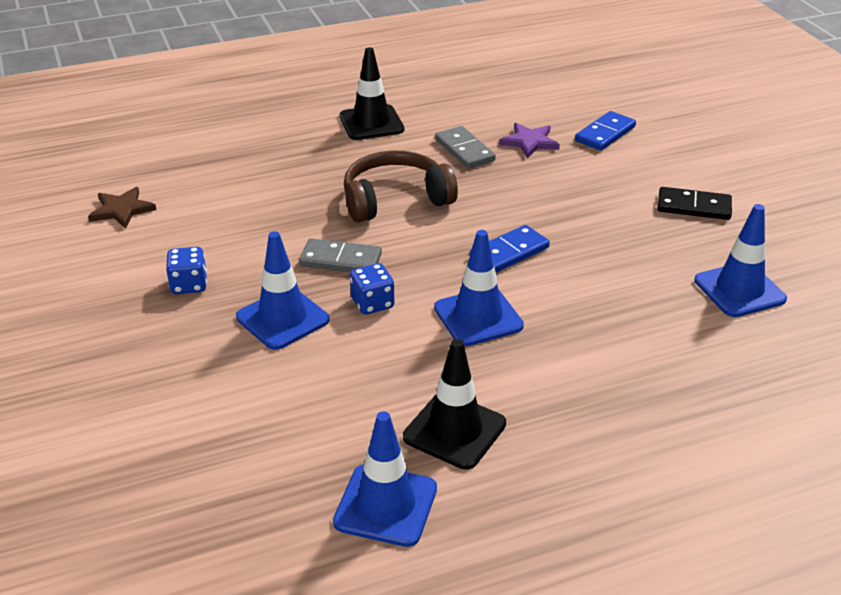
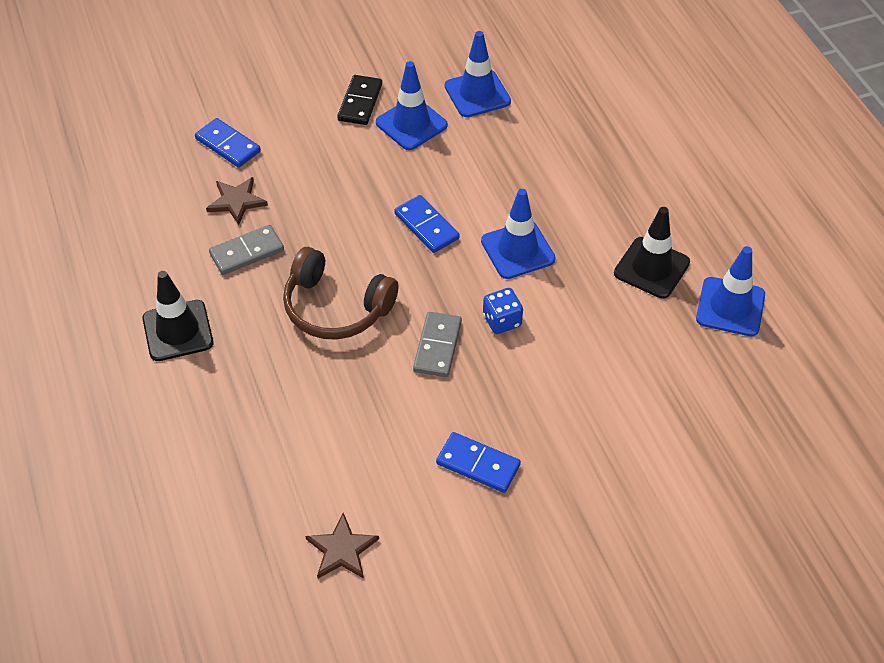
camera: 90 degrees left, 15 degrees up
(189, 285) = (478, 464): blue dice -> blue domino
(282, 318) = (526, 384): blue traffic cone -> blue traffic cone (411, 124)
(395, 200) = (336, 307): brown headphones -> brown headphones turned 45 degrees counterclockwise
(529, 142) = (236, 201): purple star -> brown star

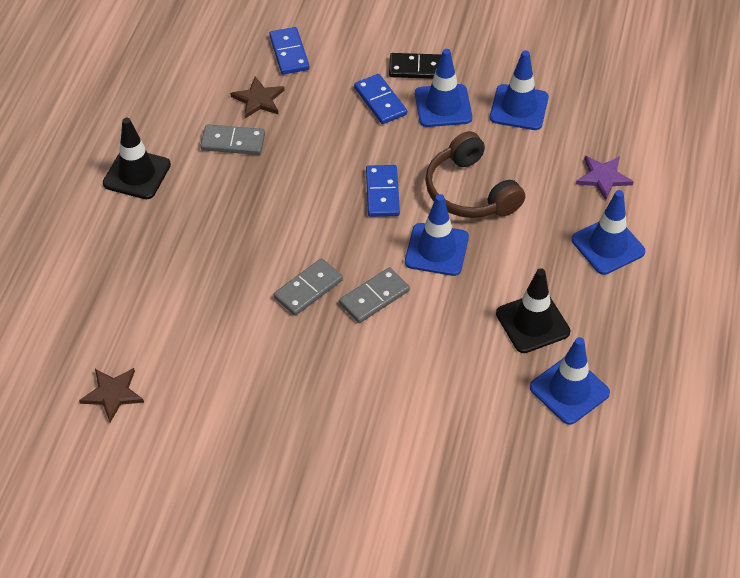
camera: 35 degrees right, 0 degrees up
(336, 307) = (261, 218): brown headphones -> brown headphones (470, 191)
(360, 102) = (418, 68): black domino -> black domino turned 45 degrees clockwise
(478, 464) = (259, 392): blue domino -> blue domino (380, 101)
(502, 321) = (374, 297): blue dice -> grey domino
(598, 117) = (603, 177): none -> purple star
(652, 171) = (608, 246): none -> blue traffic cone

